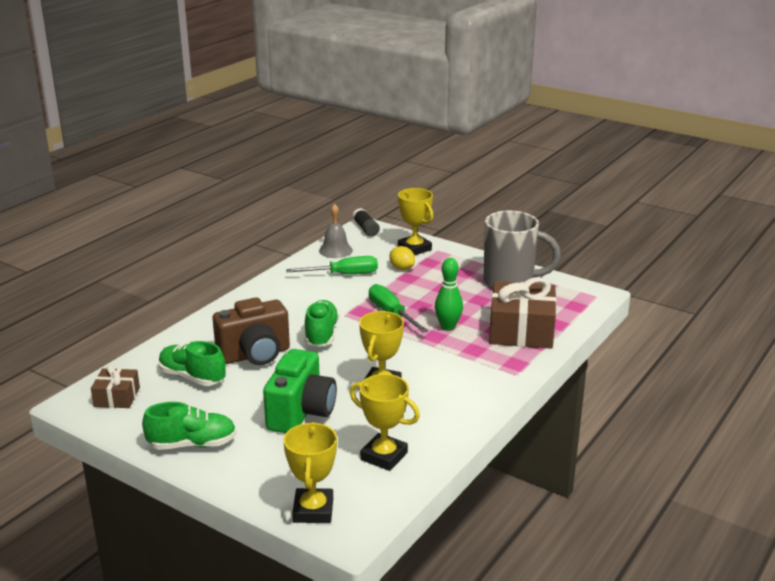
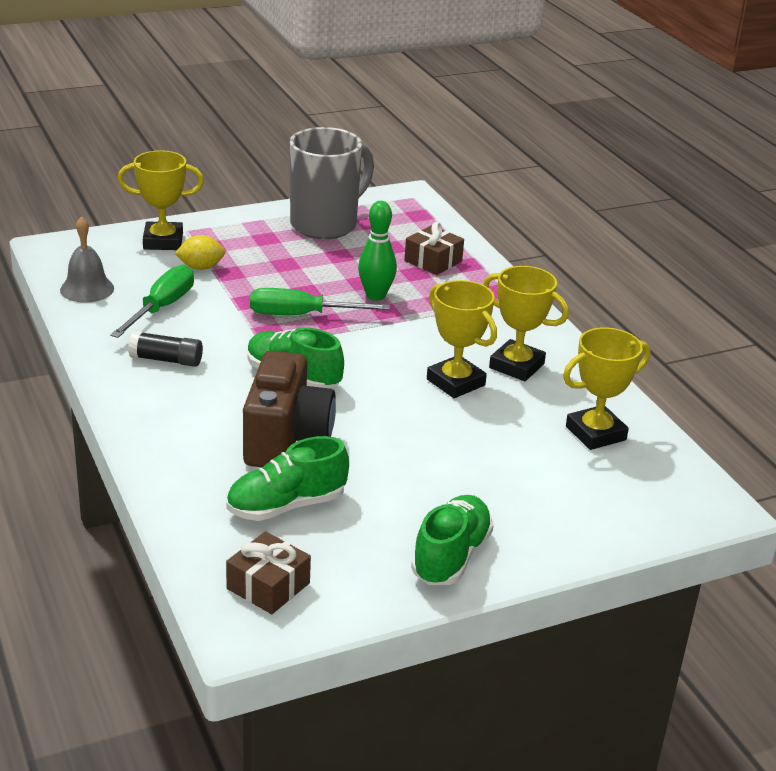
camera: 60 degrees left, 5 degrees up
(301, 413) = (458, 454): green camera -> none
(313, 510) = (659, 514): yellow trophy -> yellow trophy (516, 366)
(366, 229) = (60, 248): black glue stick -> black glue stick (166, 360)
(521, 330) = (433, 261): brown gift -> brown gift, size x0.53

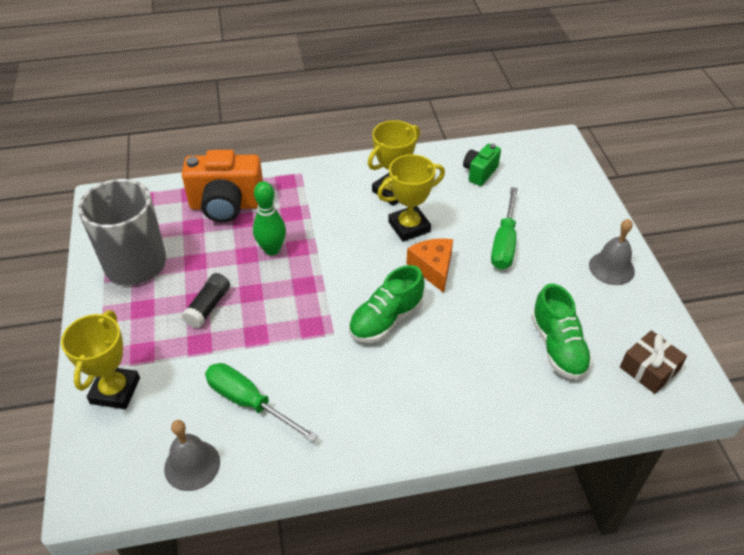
camera: 75 degrees left, 15 degrees up
(166, 360) = (342, 406): black glue stick -> black glue stick (208, 307)
(201, 267) = (181, 364): yellow lemon -> none
(286, 440) = (474, 336): brown camera -> none
(301, 315) = (290, 301): green screwdriver -> green screwdriver (504, 243)
(389, 404) = (433, 268): none -> orange cheese
(433, 261) = (226, 205): brown gift -> orange camera
(451, 557) = (611, 268): green shoe -> grey bell
(595, 433) = (479, 173): yellow trophy -> green camera

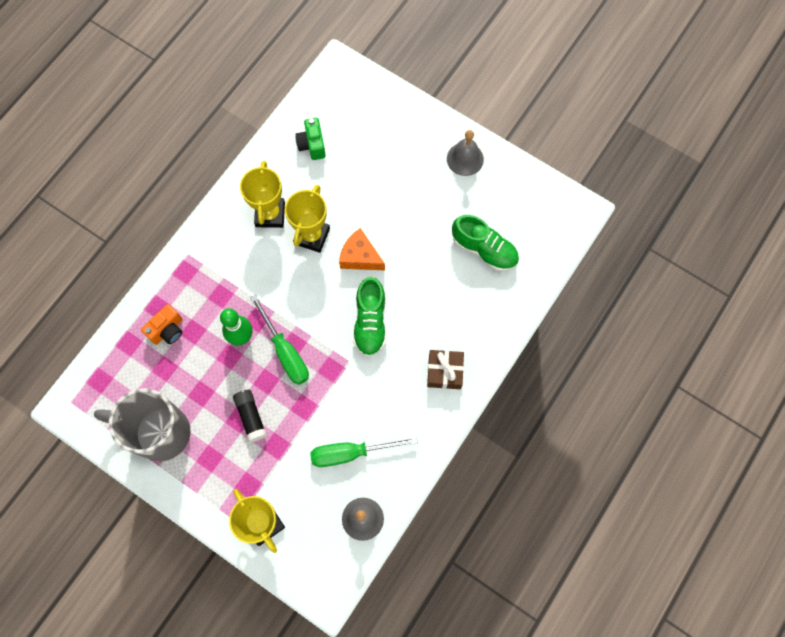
camera: 45 degrees left, 25 degrees up
(226, 205) = (167, 330): orange camera -> orange camera, size x0.54
(504, 243) = (384, 195): green screwdriver -> green screwdriver (285, 352)
(649, 369) = (544, 220): brown gift -> brown gift (444, 372)

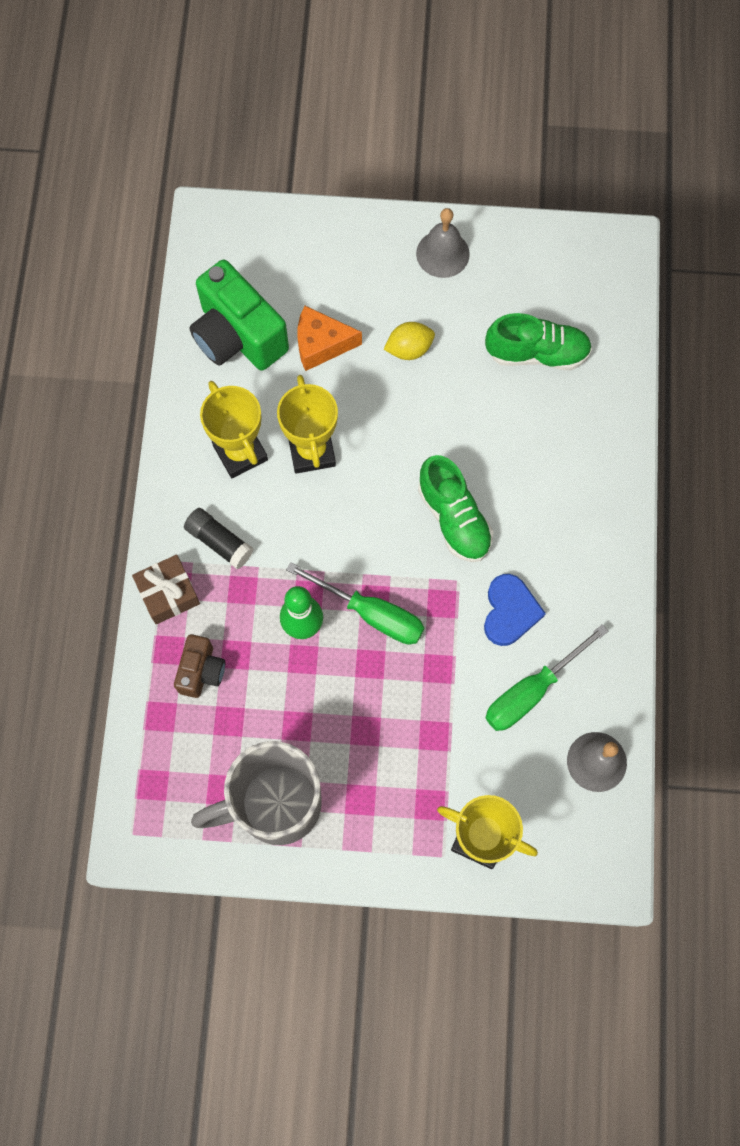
camera: 30 degrees left, 0 degrees up
(167, 330) = (201, 671): orange camera -> brown camera
(251, 417) = (379, 718): black glue stick -> black glue stick (219, 542)
(312, 145) = (238, 336): green camera -> green camera, size x1.86
(360, 257) = (389, 444): orange cheese -> orange cheese (321, 344)
(368, 397) = (510, 611): none -> blue heart
(408, 206) = (409, 349): none -> yellow lemon
(444, 372) = (582, 528): brown gift -> brown gift (168, 593)

